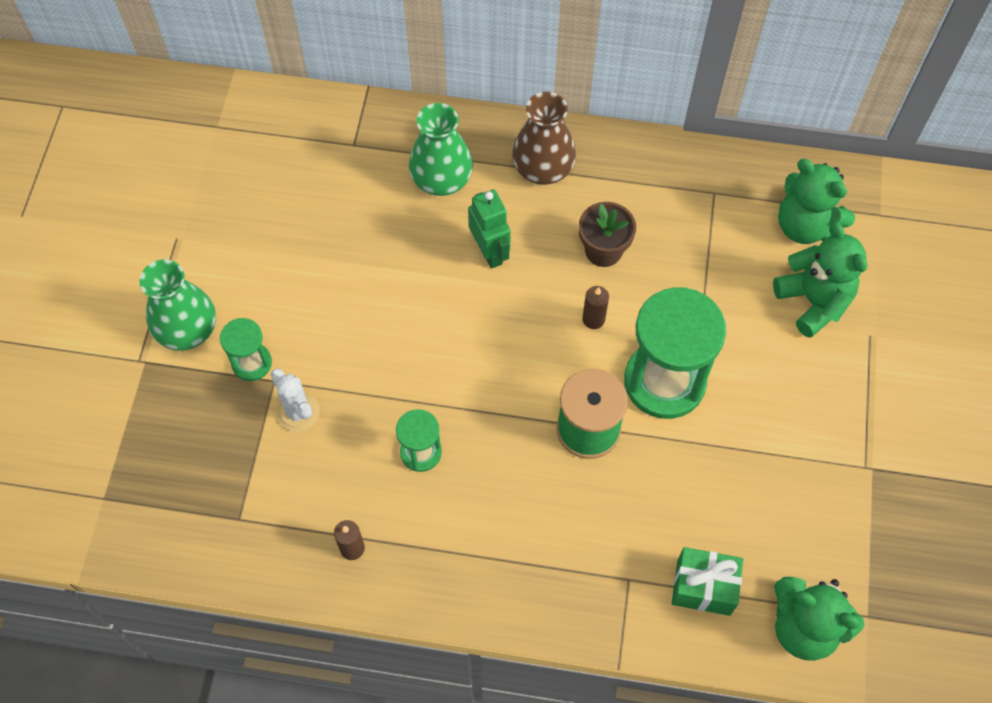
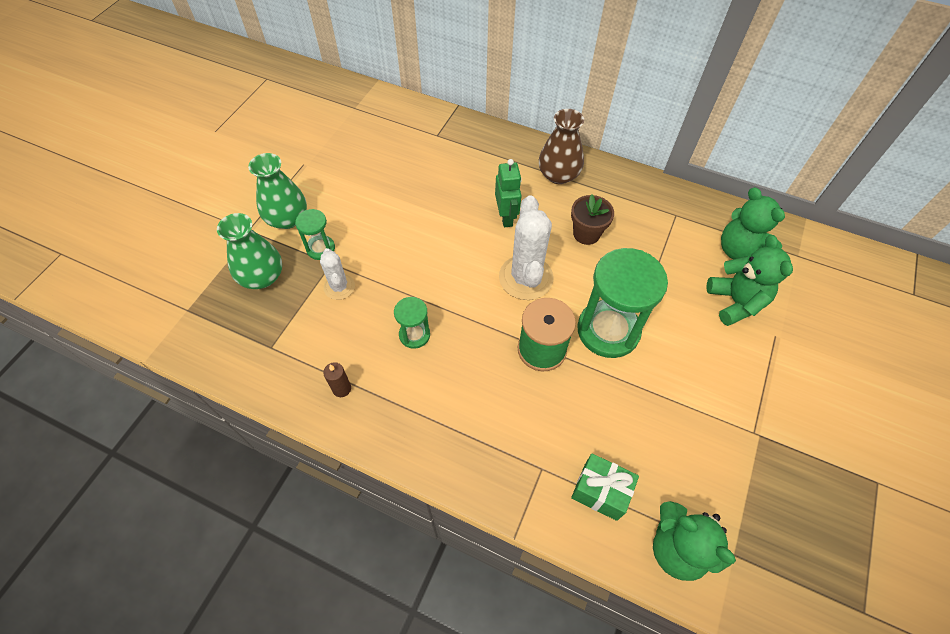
camera: 15 degrees right, 5 degrees down
(441, 179) = (487, 167): green vase -> green vase (262, 277)
(541, 335) = (526, 278): none -> white cactus
(593, 319) = (567, 276): brown candle -> none

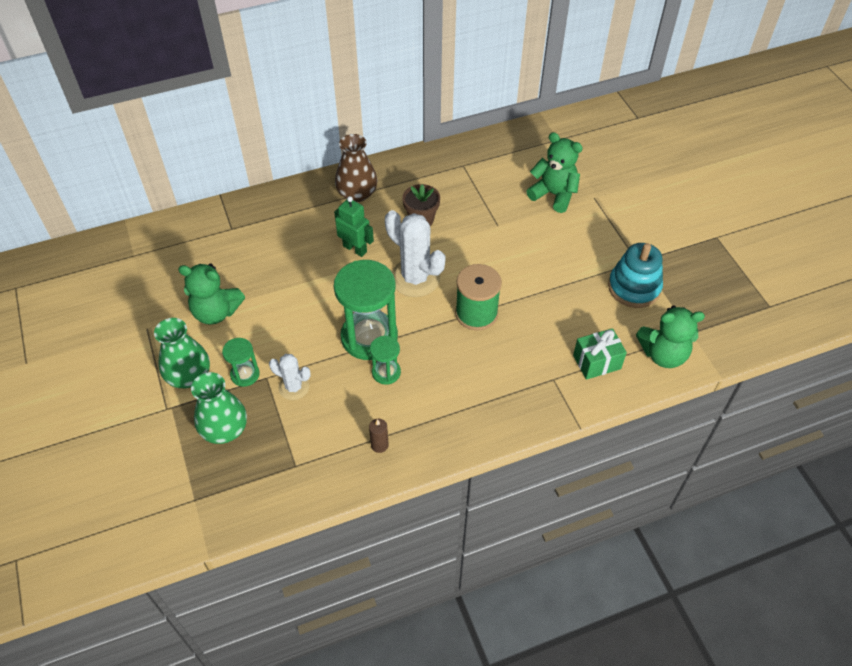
camera: 45 degrees left, 5 degrees down
(608, 330) = (502, 269): green hourglass -> green hourglass (369, 337)
(721, 454) = (634, 287): none -> turquoise stacking toy
(739, 250) = (523, 160): green teddy bear -> green teddy bear (216, 312)

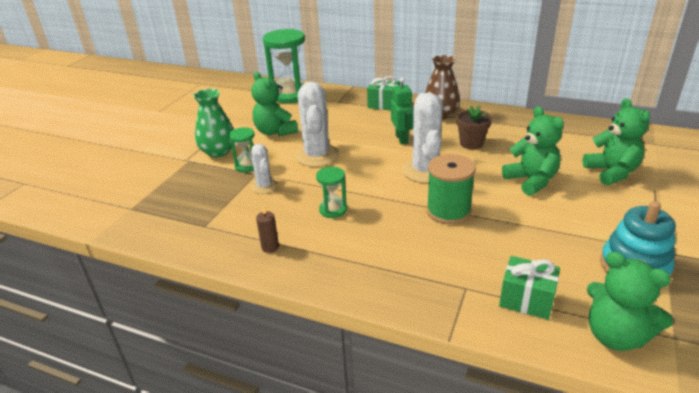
camera: 45 degrees right, 20 degrees down
(224, 429) = (197, 185): green vase -> none
(286, 207) = (384, 104): none -> green gift
(299, 318) = (317, 155): none -> white cactus
(369, 337) = (348, 185): green hourglass -> green hourglass (290, 95)
(506, 239) = (531, 181): none -> green teddy bear

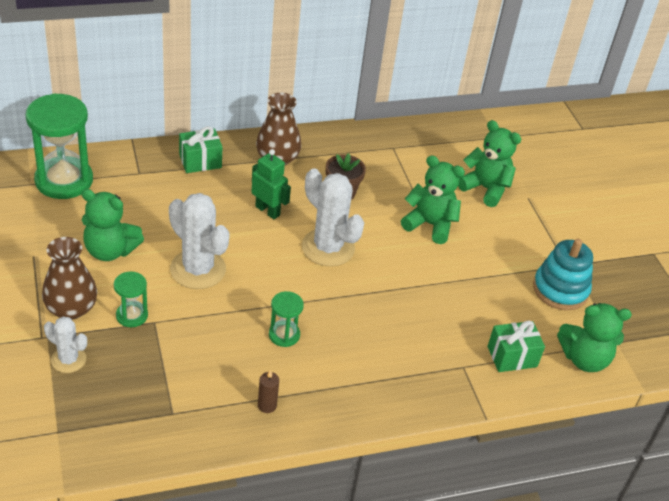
camera: 45 degrees left, 10 degrees up
(218, 151) = (71, 308): green vase -> brown vase
(264, 186) = (182, 335): white cactus -> white cactus (68, 359)
(448, 211) = (388, 291): green spool -> none

